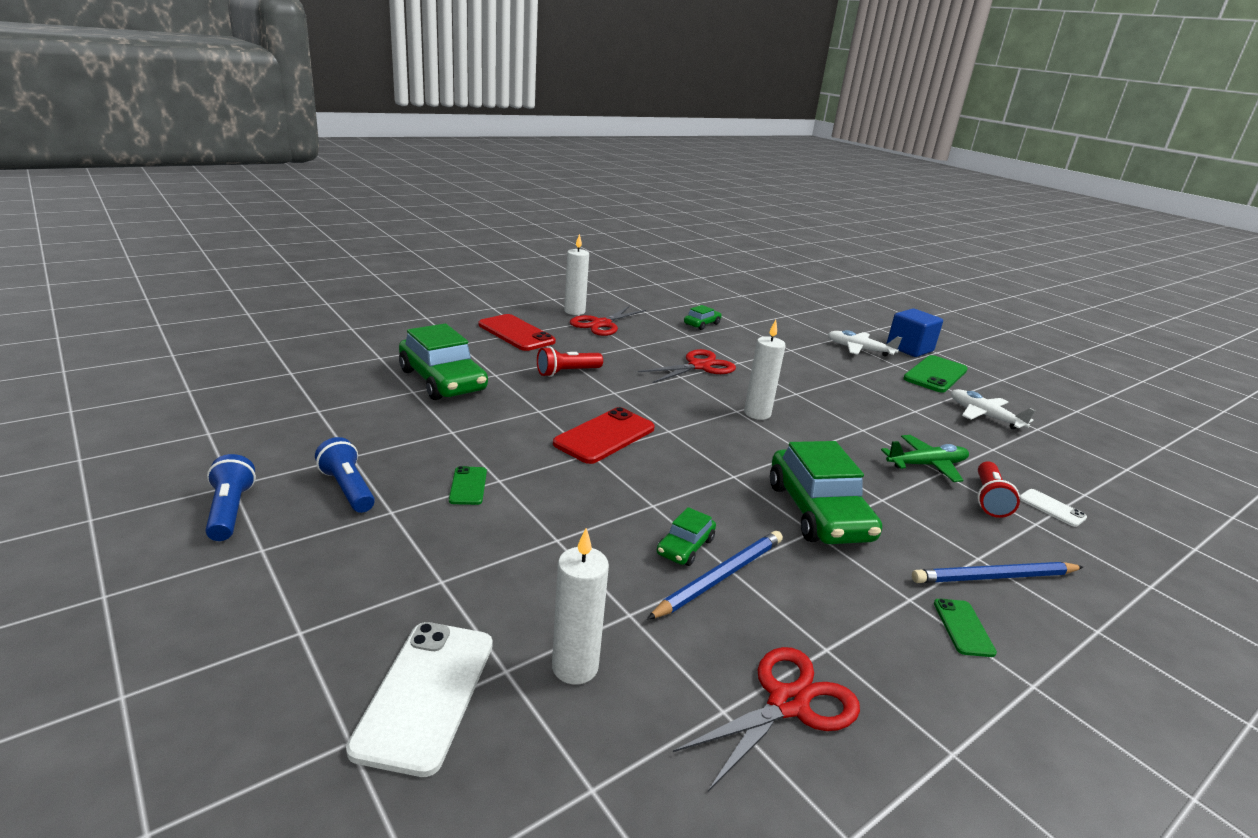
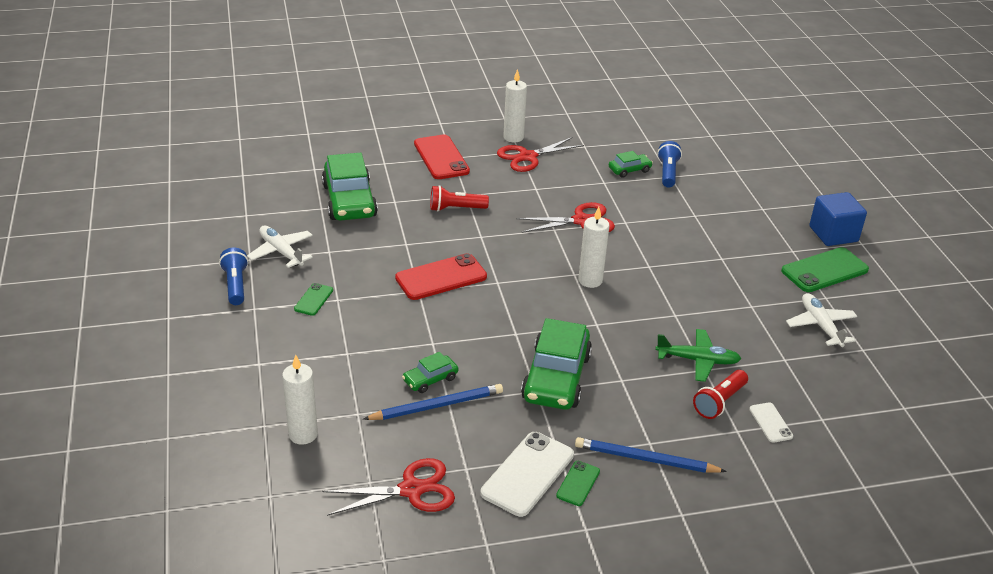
camera: 25 degrees right, 10 degrees up
(230, 511) = (160, 286): blue flashlight -> blue flashlight (667, 173)
(425, 694) = (215, 425): white phone -> white phone (527, 474)
(859, 349) = (772, 226): white plane -> white plane (281, 252)

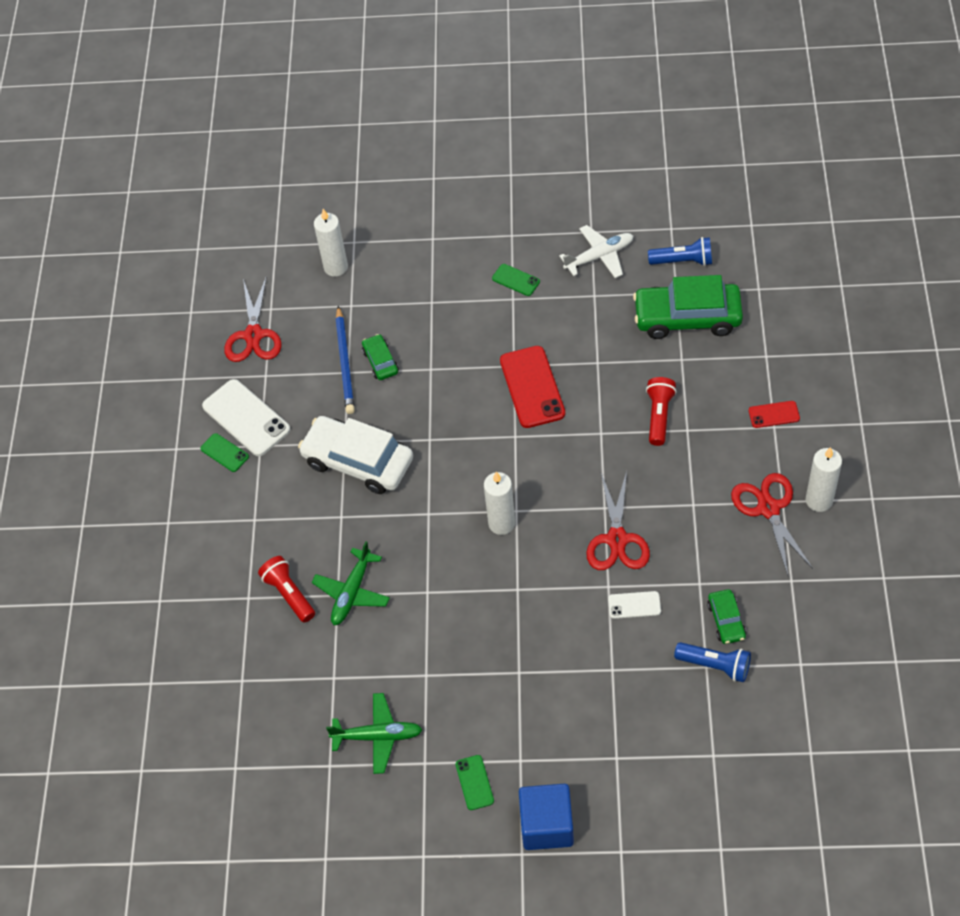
camera: 110 degrees right, 20 degrees up
(236, 285) = (550, 221): blue flashlight -> blue flashlight (683, 261)
(441, 157) = (774, 414): red phone -> red phone, size x0.52
(556, 377) = (358, 462): green car -> white car
(645, 459) = (236, 511): blue pencil -> none
(770, 422) = (250, 631): white phone -> white phone (634, 605)
(820, 325) = (378, 736): white plane -> green plane
(824, 270) = (474, 782): green phone -> green phone, size x0.52

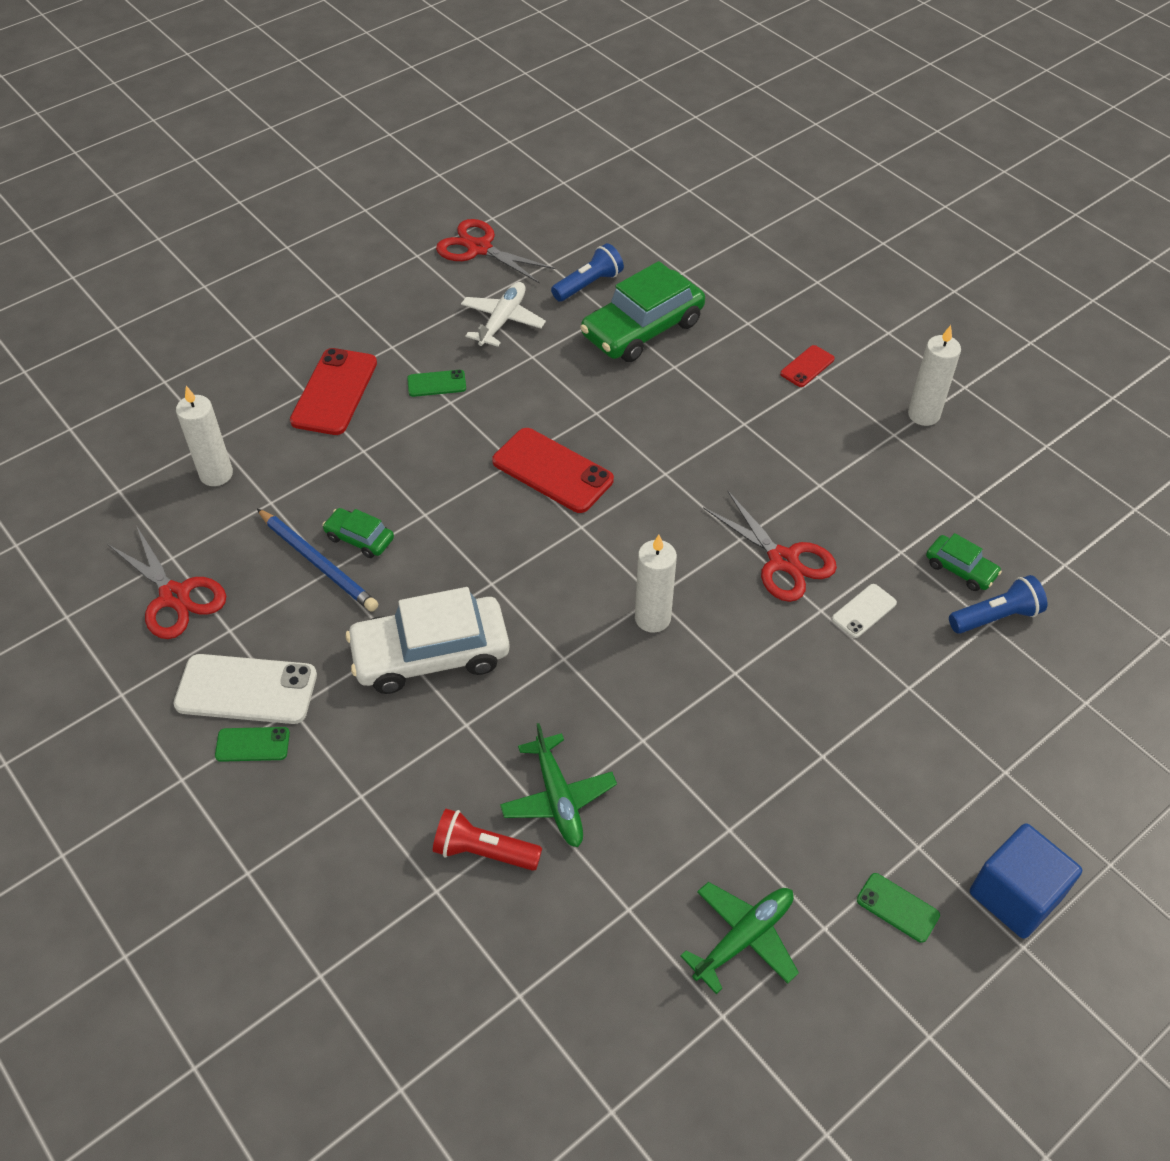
camera: 45 degrees left, 5 degrees down
(449, 249) = (334, 392): none -> red phone
(659, 416) = (705, 426): red flashlight -> none
(768, 509) = (889, 448): red scissors -> red scissors (479, 248)

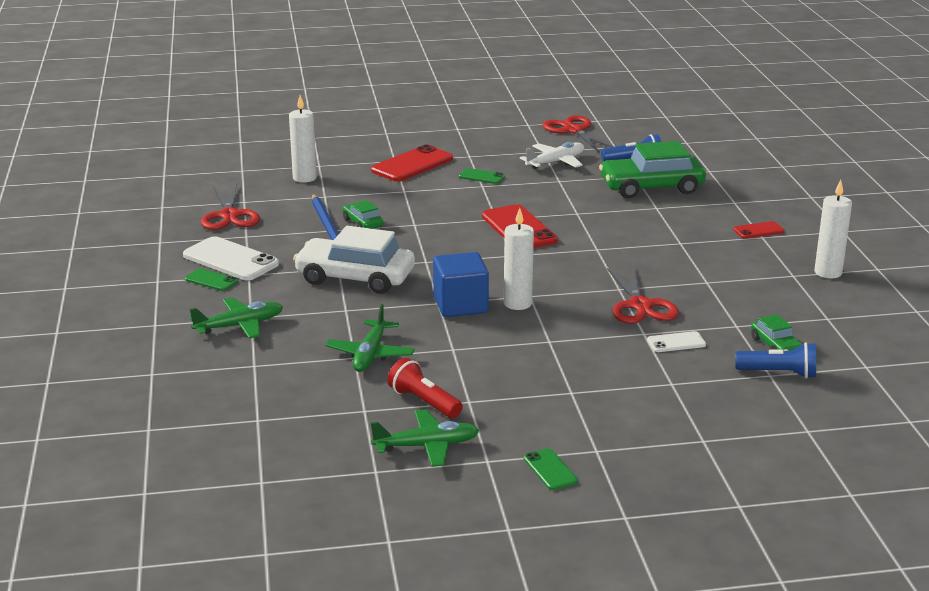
camera: 30 degrees right, 25 degrees down
(359, 820) = (240, 326): none -> green plane
(484, 851) = (300, 360): red flashlight -> red flashlight (424, 402)
(1015, 895) = (646, 494): blue cube -> blue cube (460, 305)

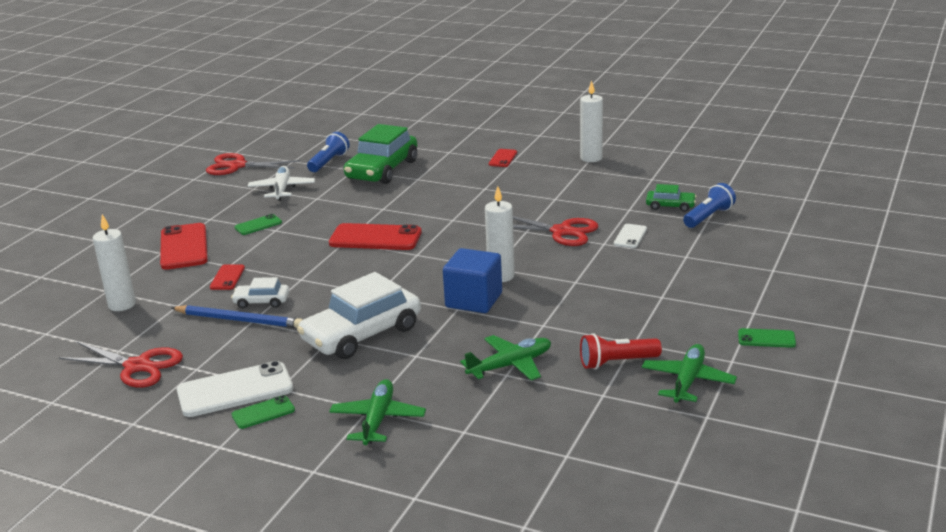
camera: 55 degrees left, 0 degrees up
(362, 223) = (261, 301): green car -> white car
(370, 354) = (510, 365): green plane -> green plane turned 75 degrees counterclockwise
(384, 197) = (227, 277): none -> red phone

